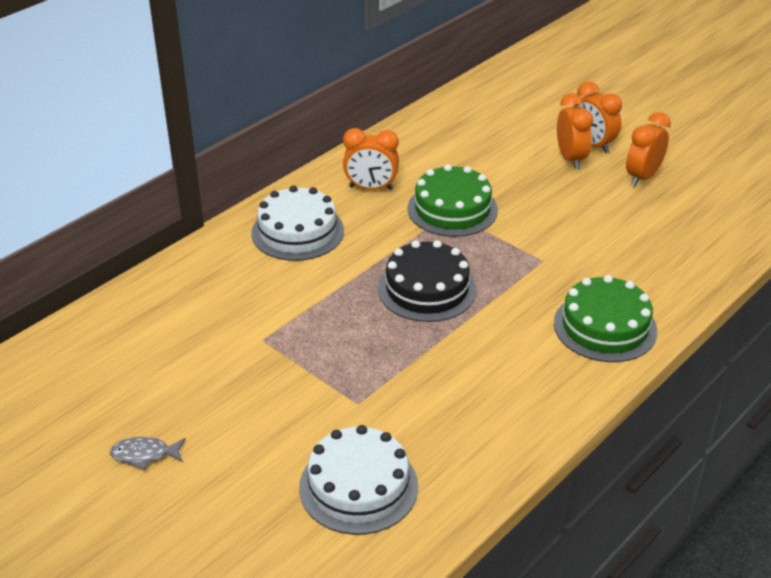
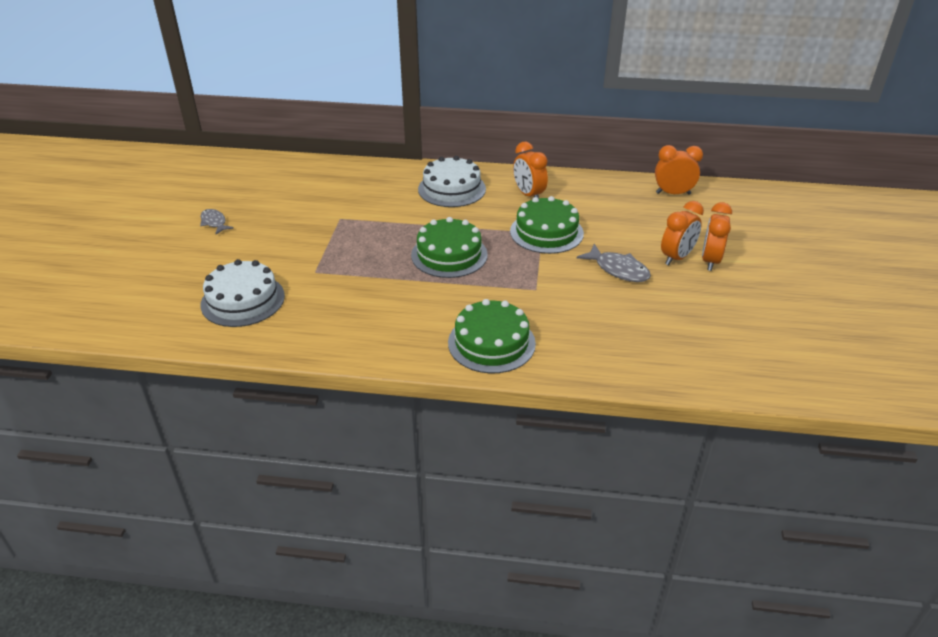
camera: 55 degrees right, 0 degrees up
(427, 289) = (449, 255): black cake -> green cake
(558, 198) = (618, 270): none -> grey fish
(642, 177) = (701, 298): orange clock -> orange clock (673, 193)

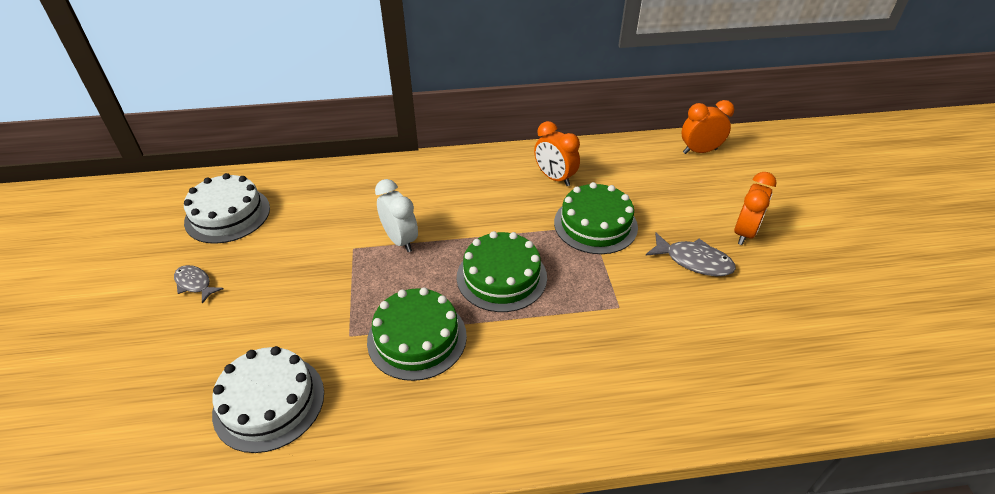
camera: 15 degrees left, 5 degrees up
(379, 219) = (400, 240): none -> white clock
(452, 189) = (468, 184): white cake -> white cake (227, 214)
(491, 343) = (604, 400): green cake -> green cake (417, 338)
(710, 261) = (779, 231): orange clock -> none

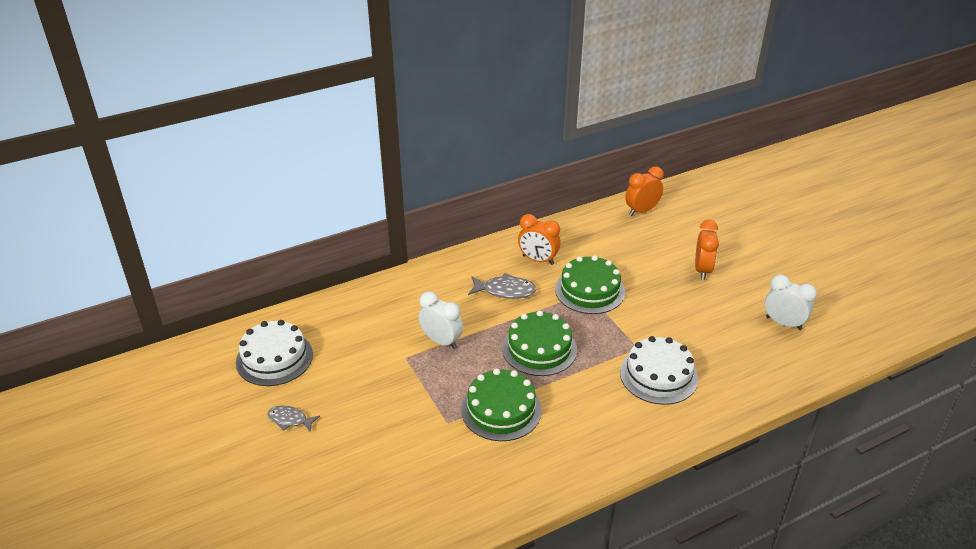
camera: 20 degrees left, 5 degrees down
(269, 402) = (417, 484): white cake -> white cake (658, 375)
(694, 261) = (675, 300): grey fish -> grey fish (505, 291)
(827, 326) = (783, 323): none -> white clock

